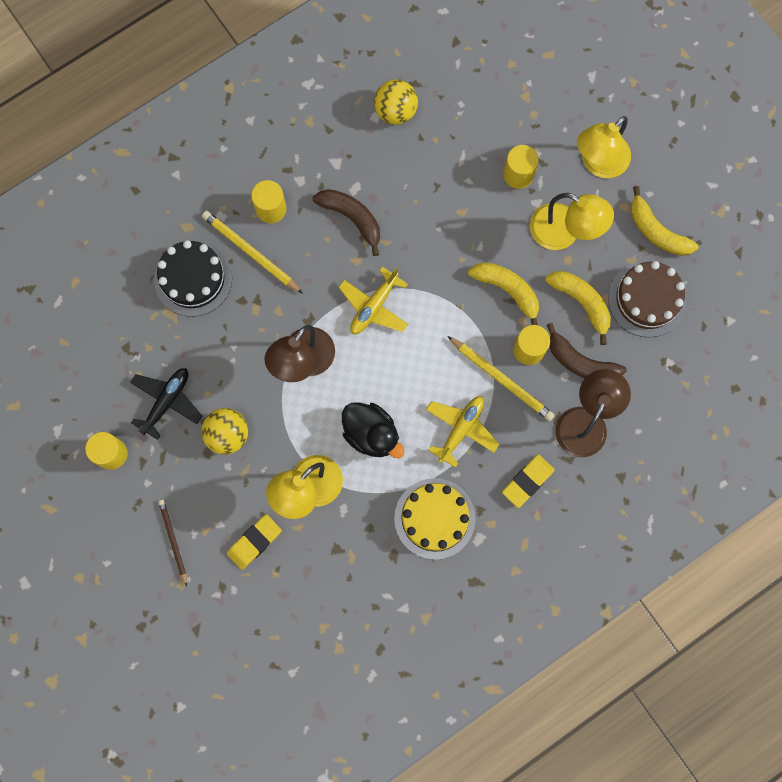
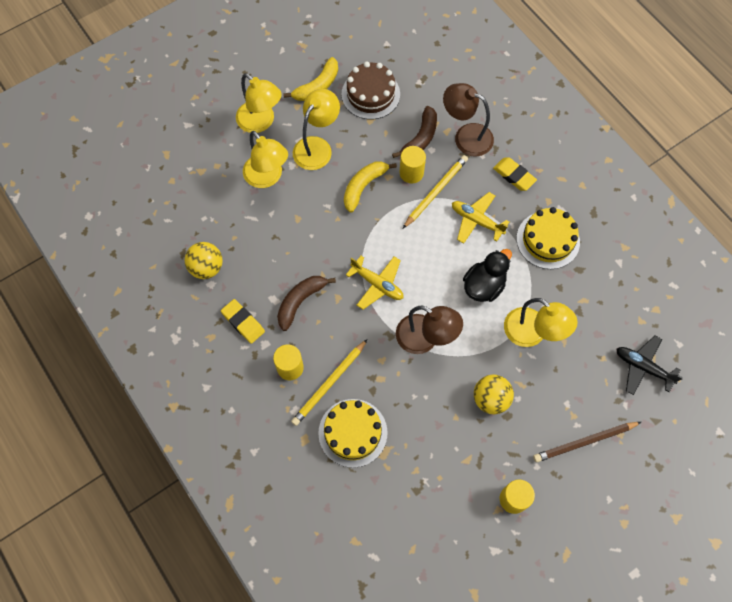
camera: 90 degrees left, 10 degrees down
(167, 402) = (464, 452): black plane -> black plane (643, 367)
(173, 541) = (584, 442): brown pencil -> brown pencil, size x1.52
(193, 278) = (353, 433): black cake -> yellow cake
(254, 542) = (579, 375): yellow eraser -> yellow eraser (243, 322)
(518, 174) = (267, 177): yellow cylinder -> yellow lamp
(581, 303) = (373, 136): yellow banana -> none

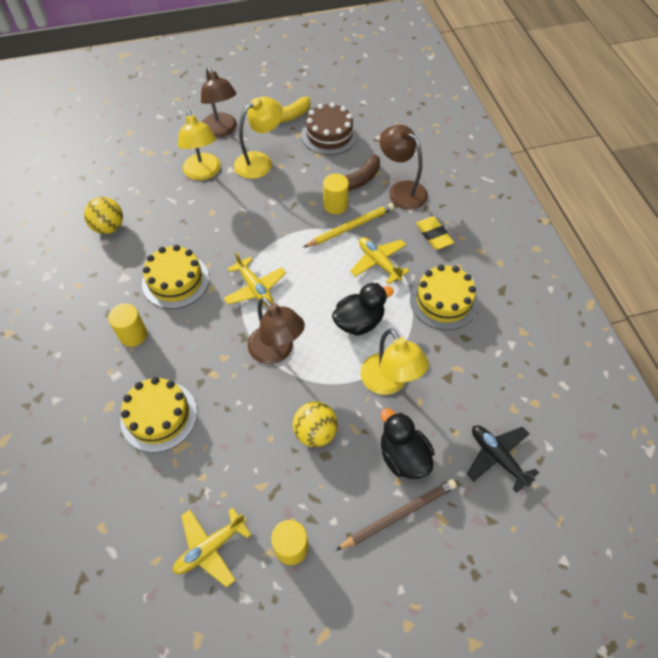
camera: 20 degrees right, 10 degrees down
(243, 322) = (113, 282): yellow eraser -> none
(261, 122) = (221, 130): yellow lamp -> brown lamp
(300, 301) = (175, 281): brown banana -> yellow cake
(329, 384) = (162, 362): yellow pencil -> none
(364, 186) = (285, 204): yellow banana -> none
(450, 523) = (210, 548): none -> yellow plane
(569, 393) = (403, 456): none -> black duck
(584, 442) = (398, 514): brown pencil -> brown pencil turned 150 degrees clockwise

